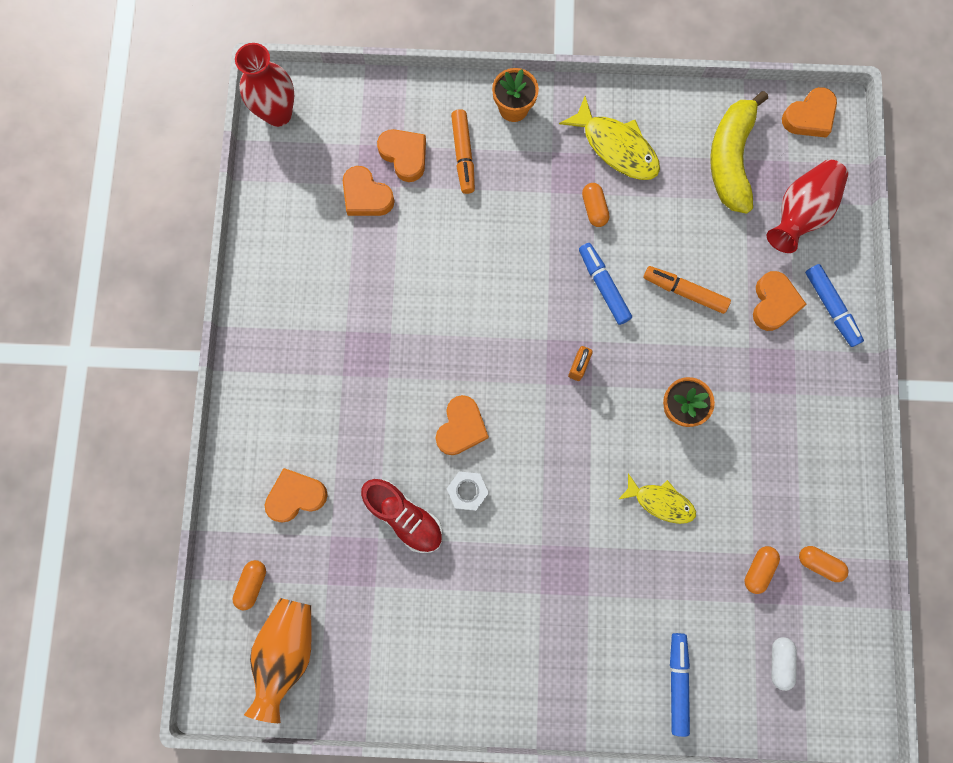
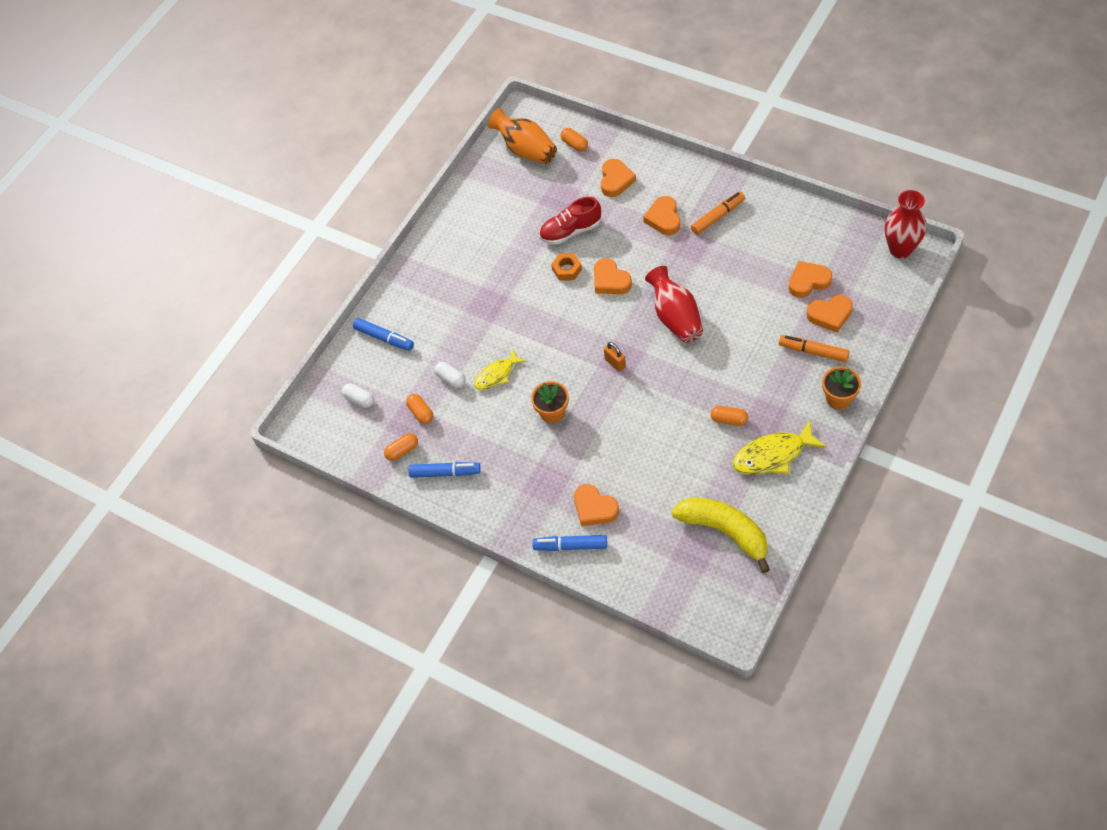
camera: 125 degrees right, 20 degrees down
(467, 491) = (567, 269): white nut -> orange nut
(603, 286) = (665, 402): blue marker -> blue marker (445, 473)
(684, 291) = (634, 452): orange marker -> orange marker (718, 217)
(694, 557) = (451, 379): none -> white capsule
(799, 213) = (655, 560): red vase -> red vase (675, 317)
(809, 116) = (735, 609): orange heart -> orange heart (664, 218)

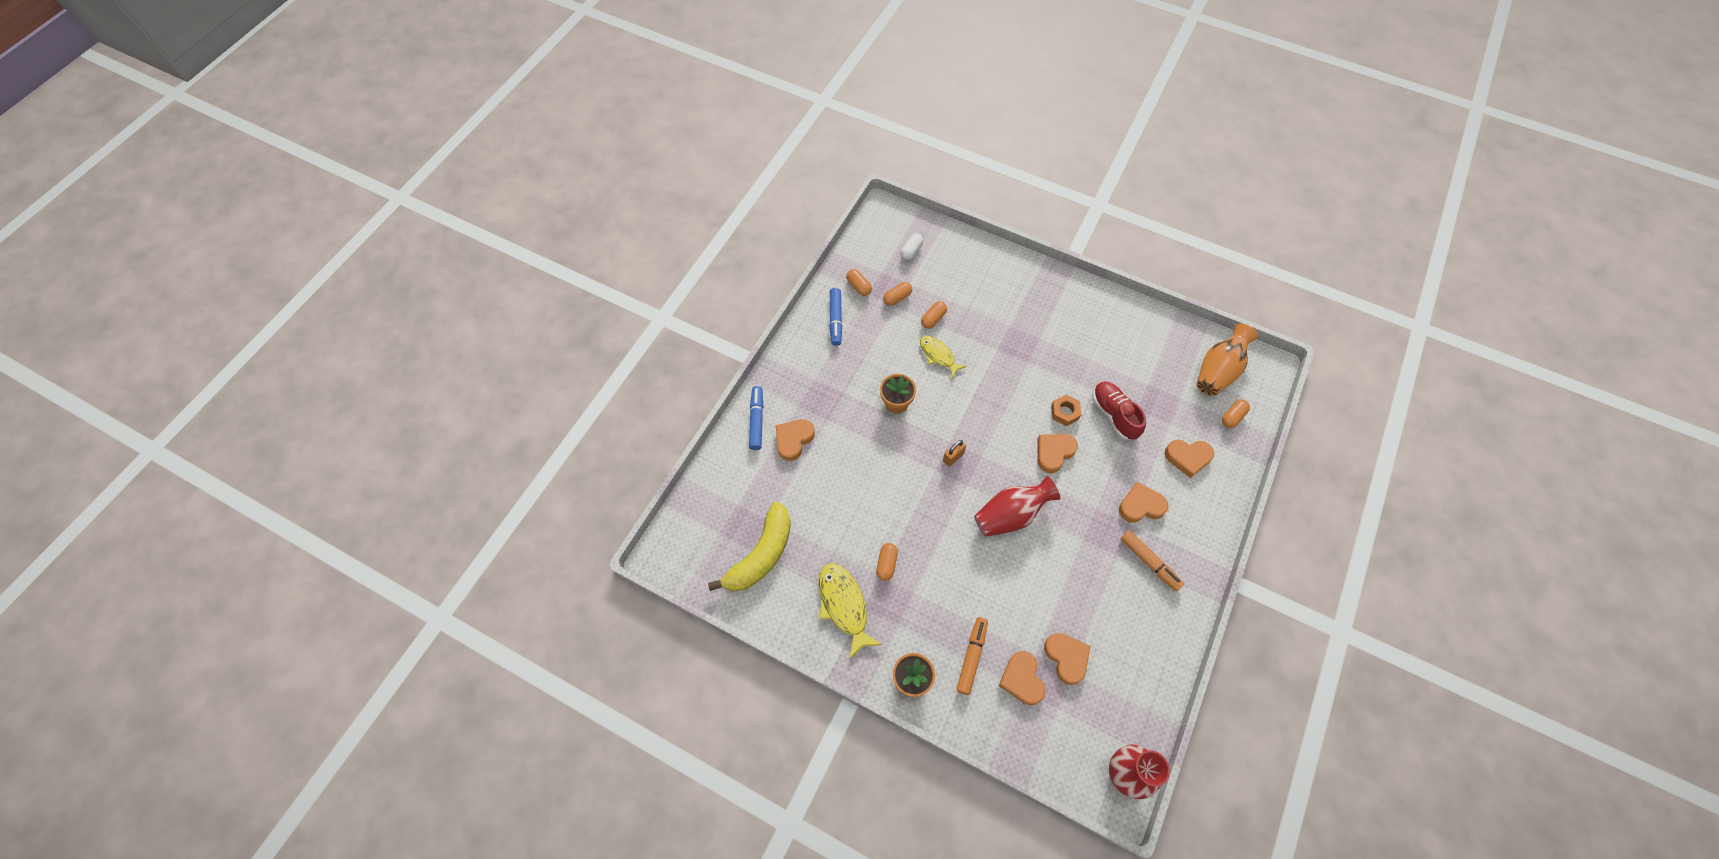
camera: 80 degrees right, 5 degrees up
(384, 338) = (976, 264): blue marker -> none
(451, 379) = (933, 319): white capsule -> orange capsule

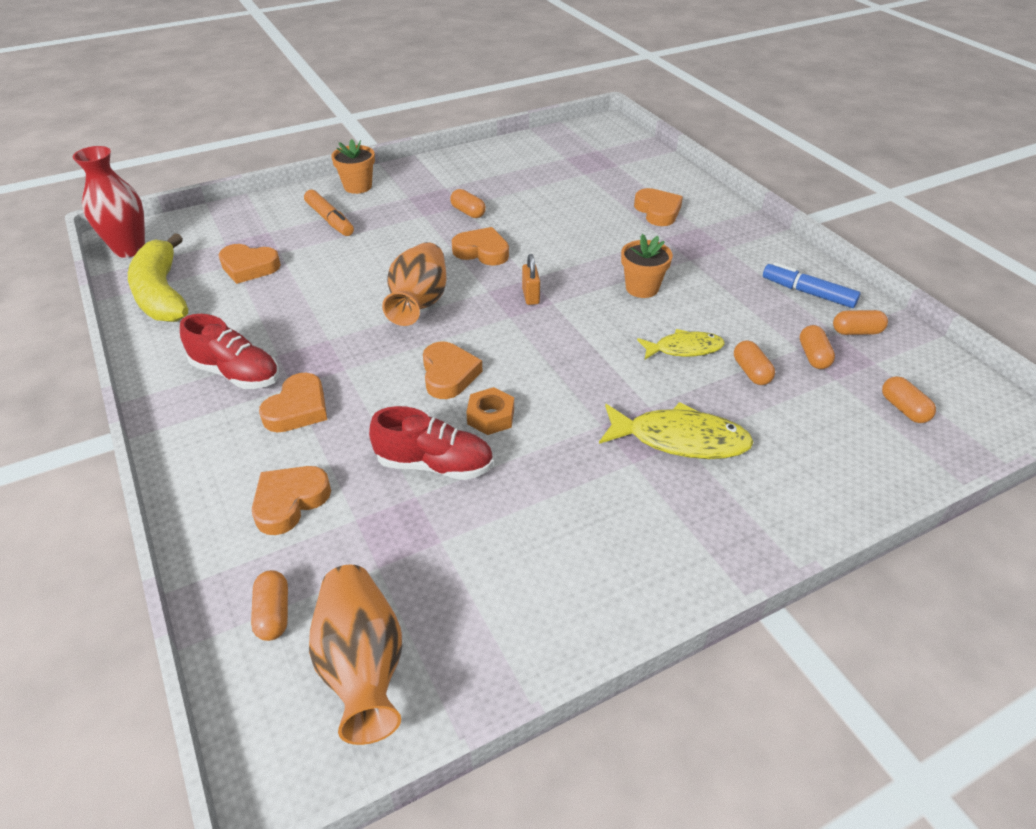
camera: 125 degrees right, 20 degrees down
(757, 420) = (701, 200): blue marker -> none
(761, 555) = (554, 160): yellow banana -> yellow banana (162, 294)
(844, 606) = (460, 180): yellow fish -> yellow fish (680, 439)
(911, 251) = (903, 409): white capsule -> orange capsule
(1011, 515) = (419, 303): red vase -> orange vase
(1022, 679) = (273, 235): orange heart -> orange heart (482, 251)
(1149, 562) = (236, 373): orange marker -> red shoe

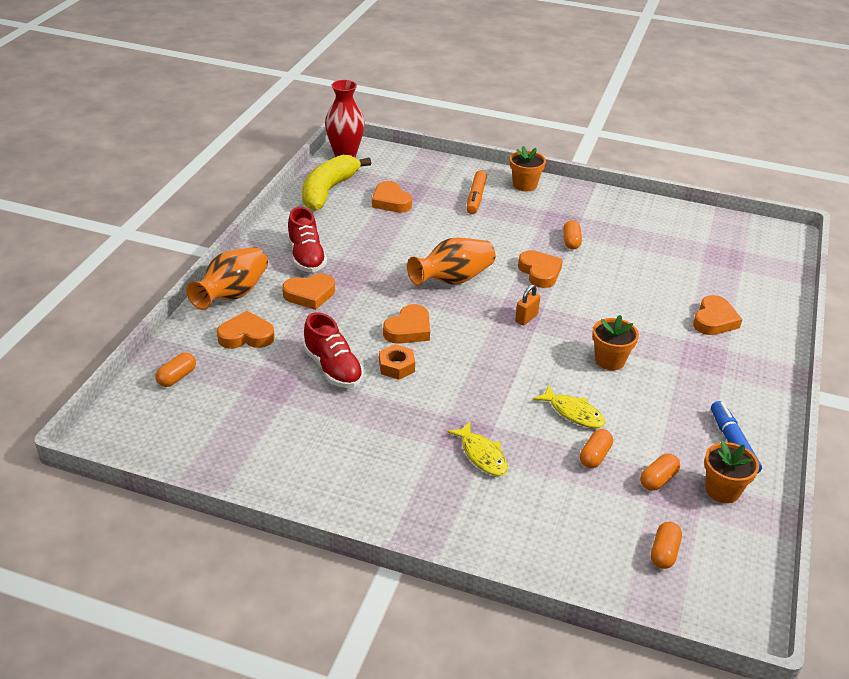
camera: 45 degrees right, 5 degrees down
(362, 665) = (180, 425): orange vase -> orange vase (232, 294)
(680, 439) = (482, 455): yellow fish -> yellow fish, size x0.65
(856, 332) = (722, 490): orange capsule -> orange flower pot

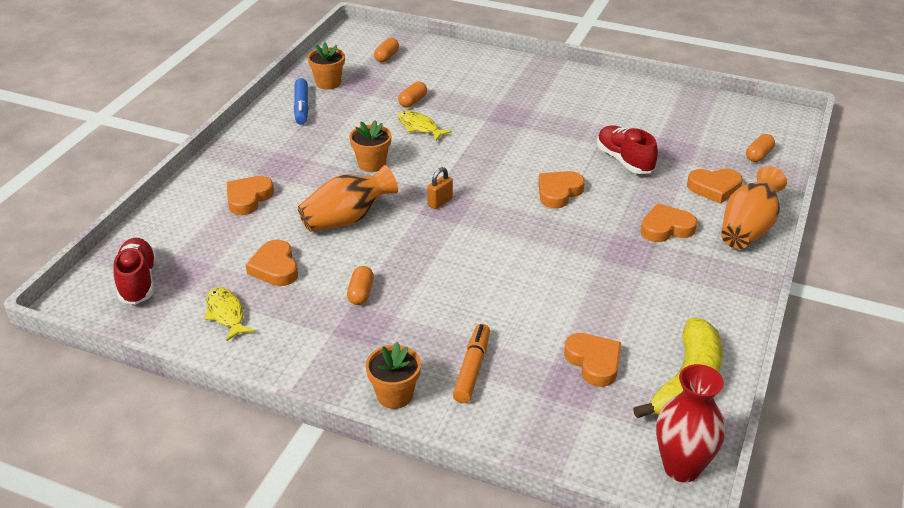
camera: 175 degrees left, 0 degrees up
(306, 257) = (684, 273): red shoe -> red shoe (138, 281)
(396, 366) = (568, 161): orange nut -> none
(452, 280) = (512, 244): orange vase -> orange vase (347, 219)
(482, 455) = (498, 103): yellow fish -> yellow fish (226, 314)
(540, 272) = (412, 252): orange heart -> orange heart (275, 268)
(658, 479) = (371, 89): orange capsule -> none

